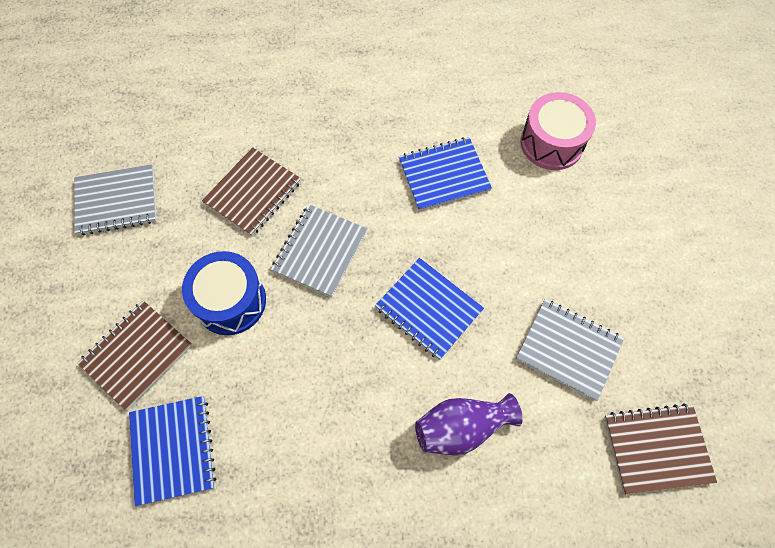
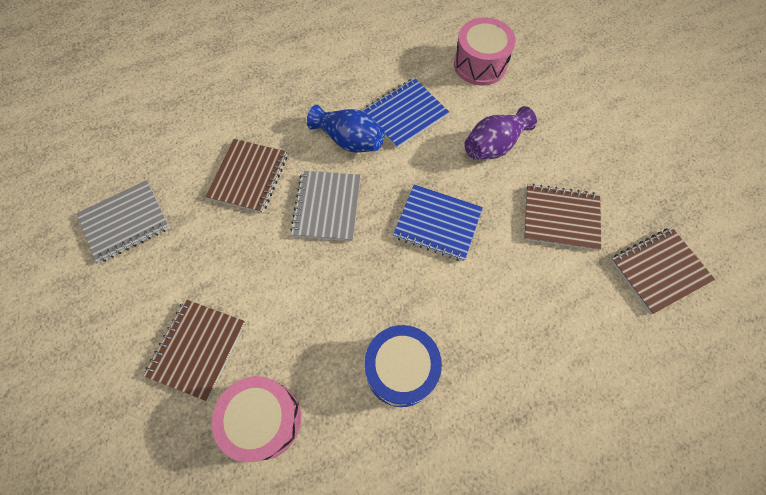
camera: 20 degrees left, 0 degrees up
(173, 450) = (264, 419): blue notebook -> pink drum
(230, 301) = (265, 273): blue drum -> blue drum (401, 370)
(371, 186) = (349, 140): none -> blue vase
(461, 427) = (504, 309): purple vase -> purple vase (494, 145)
(568, 350) = (560, 218): grey notebook -> brown notebook

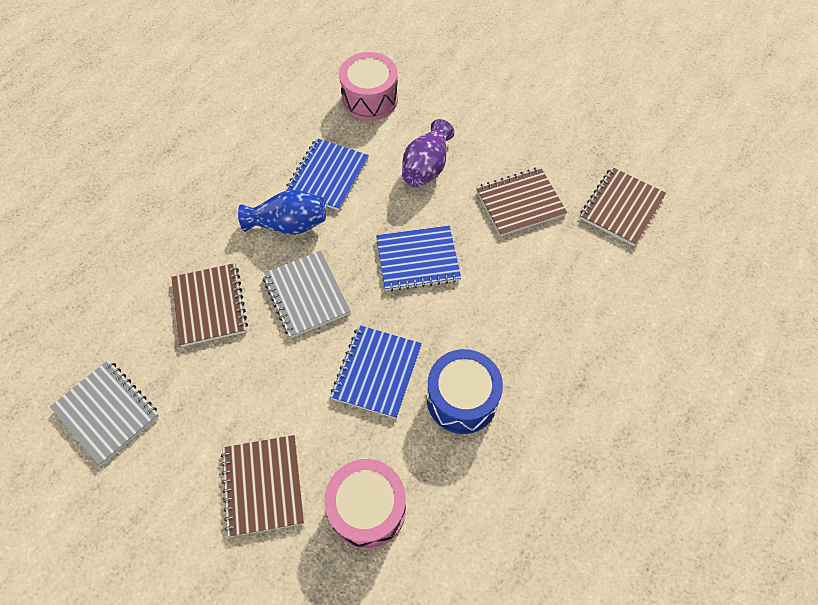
camera: 30 degrees left, 5 degrees down
(125, 222) = (106, 412): grey notebook -> grey notebook turned 75 degrees counterclockwise
(344, 304) = (377, 372): none -> blue notebook

